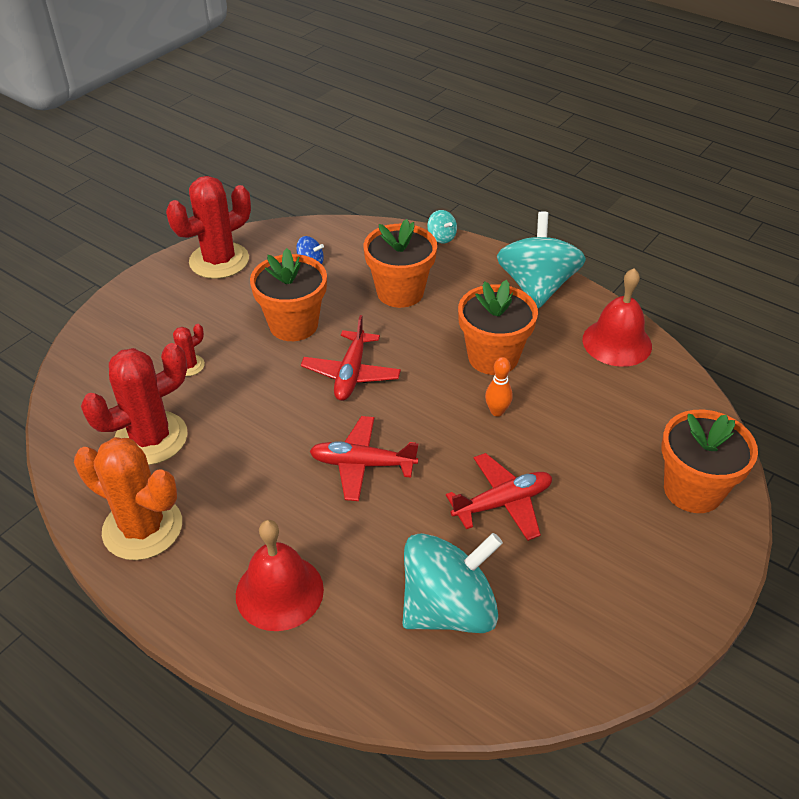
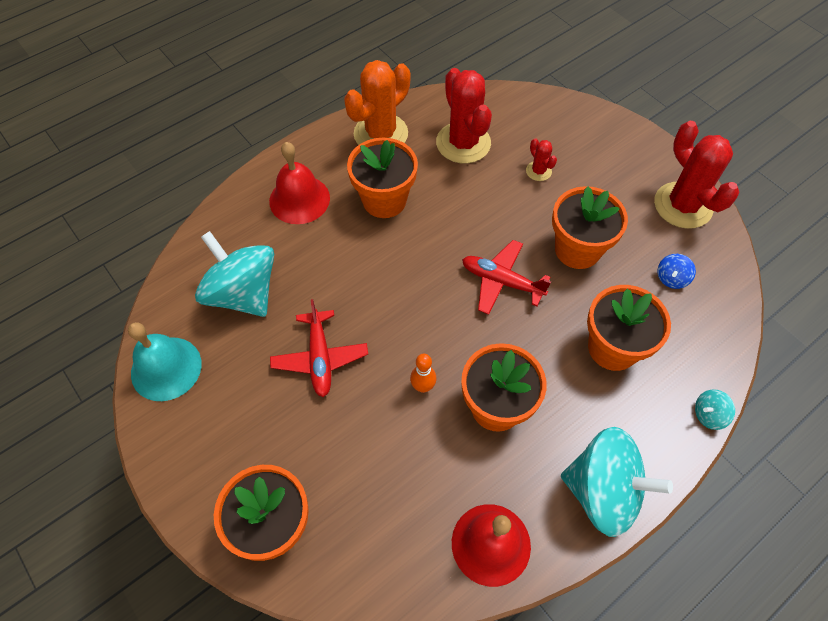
camera: 105 degrees right, 15 degrees up
(261, 497) = (384, 200): none -> orange flower pot
(362, 464) = (394, 268): red plane -> none
(448, 608) = (243, 293): turquoise spinning top -> turquoise spinning top turned 150 degrees clockwise
(585, 657) = (166, 368): none -> turquoise bell

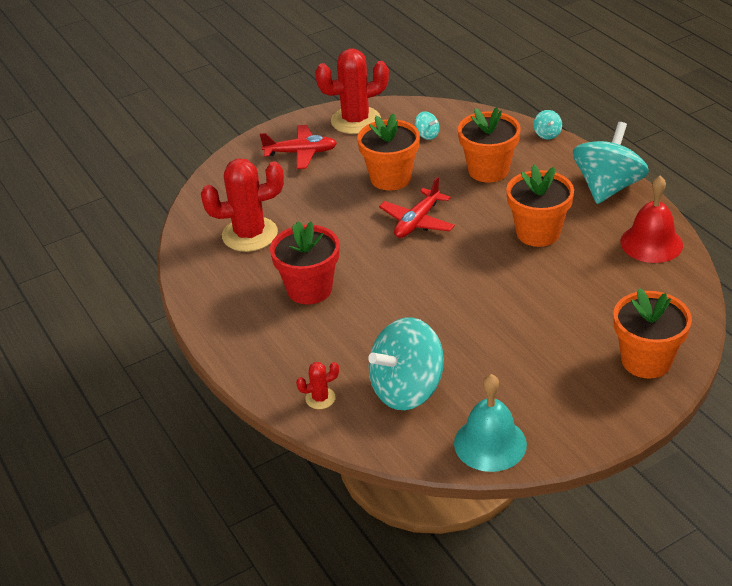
camera: 80 degrees left, 20 degrees down
(299, 199) = (293, 350): red bell -> none
(320, 358) = (486, 334): red plane -> red plane (301, 153)
(381, 134) = (219, 289): orange cactus -> none
(384, 200) = (309, 289): orange flower pot -> red flower pot
(423, 386) = (518, 272): orange bowling pin -> none
(538, 171) = (298, 191): red cactus -> red cactus (320, 398)
(671, 278) = (427, 135): blue spinning top -> turquoise spinning top

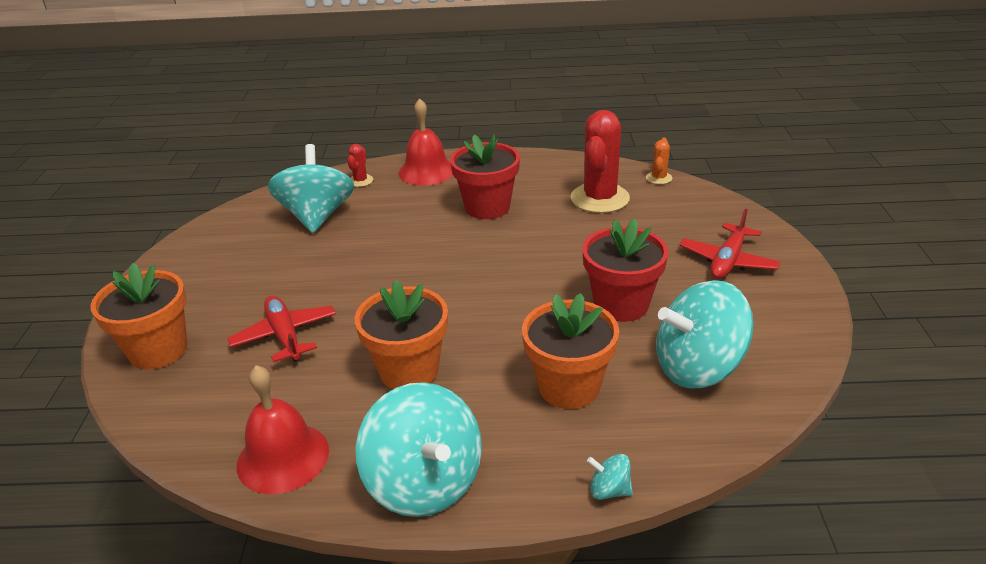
camera: 120 degrees right, 5 degrees down
(191, 216) = (659, 178): none -> orange cactus
(268, 360) = (427, 171): none -> red bell
(355, 120) = (779, 321): red cactus -> none
(390, 178) = (621, 304): orange flower pot -> red flower pot
(417, 222) = (521, 294): red plane -> red plane (285, 336)
(427, 135) = (698, 367): turquoise spinning top -> turquoise spinning top, size x2.45
(490, 443) = (217, 233): turquoise bell -> none

